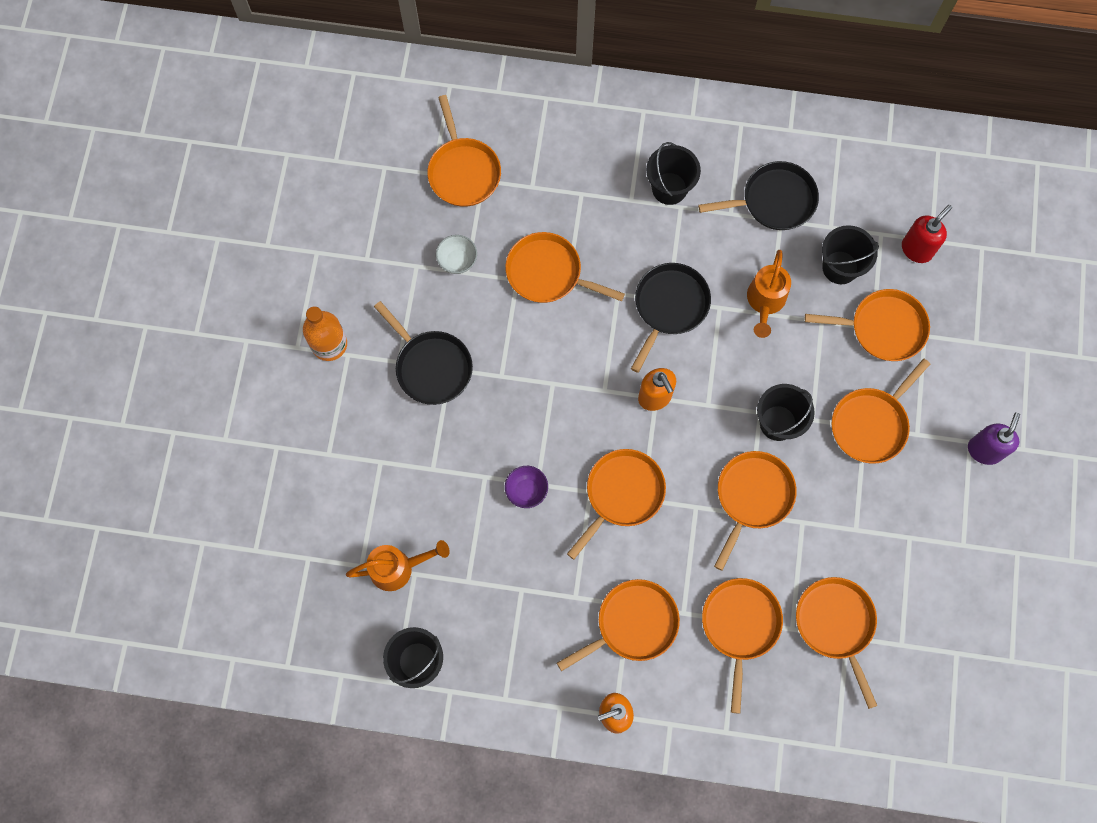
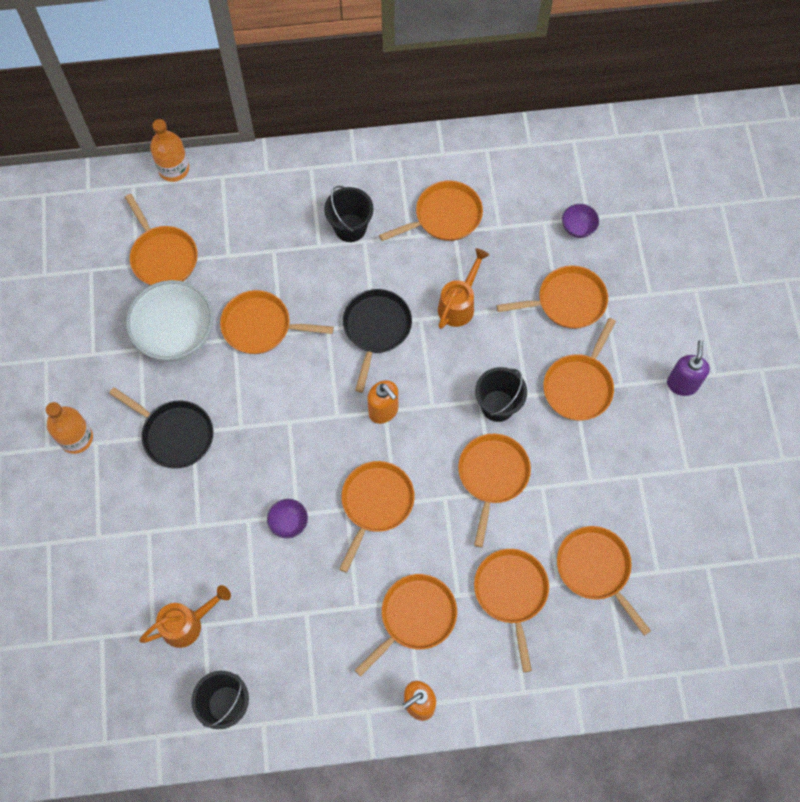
camera: 15 degrees left, 5 degrees down
(457, 261) = (176, 335): white bowl -> white bowl, size x2.24
(497, 77) = (174, 169): none -> orange bottle
(765, 302) = (459, 304): orange watering can -> orange watering can turned 150 degrees counterclockwise
(774, 200) = (444, 216): black pan -> orange pan
(840, 267) = (516, 259): black bucket -> none
(917, 249) = (578, 228): red soap dispenser -> purple bowl

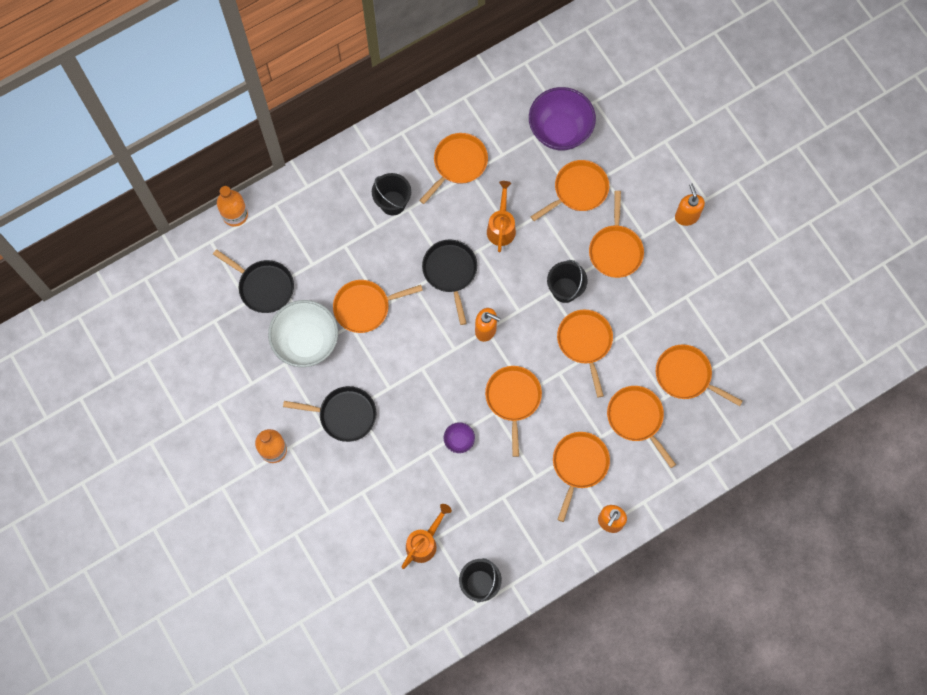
camera: 25 degrees left, 5 degrees up
(163, 256) = (264, 286): orange pan -> black pan
(578, 228) = (560, 130): purple bowl -> purple bowl, size x2.24
(682, 384) = (686, 216): purple soap dispenser -> orange soap dispenser

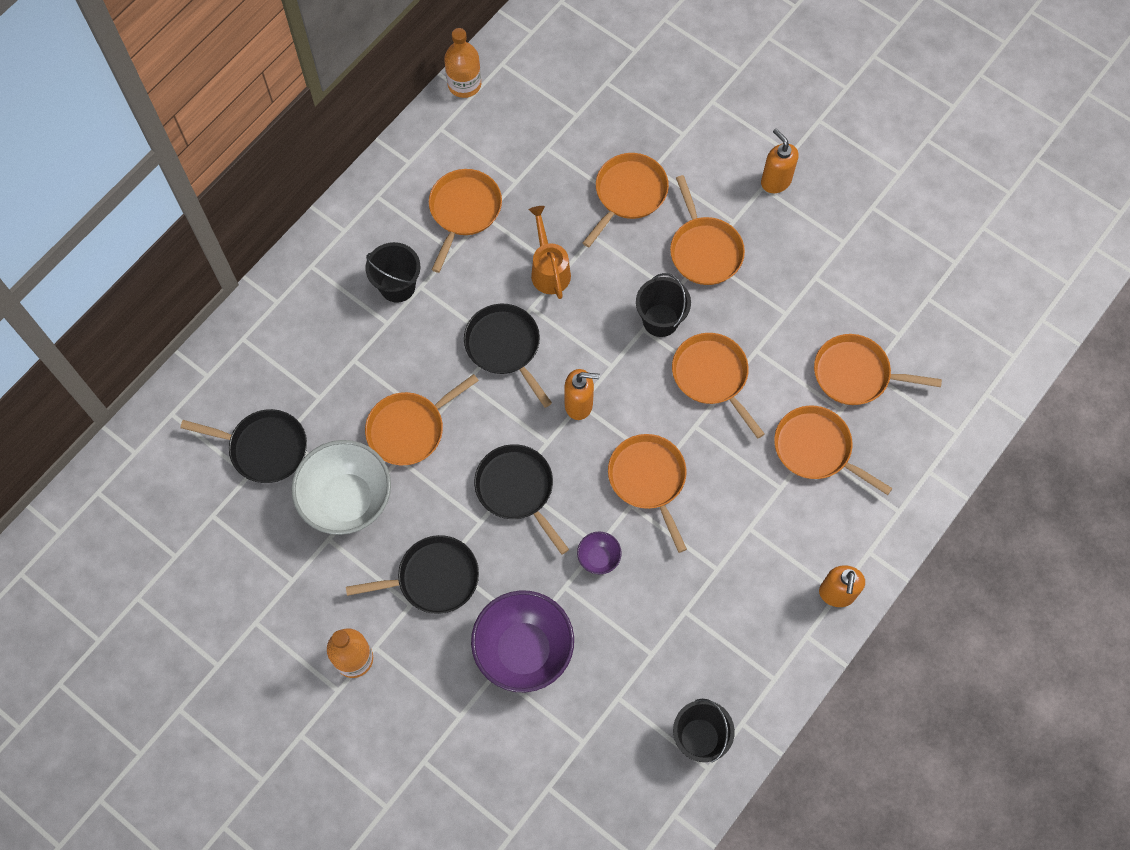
camera: 20 degrees left, 5 degrees down
(235, 214) = (193, 369): orange bottle -> orange bottle (464, 84)
(422, 374) = (517, 489): none -> black pan
(424, 542) = (604, 709): orange watering can -> none
(560, 130) = (577, 130): purple bowl -> purple bowl (523, 650)
(579, 465) = (767, 534): orange pan -> none

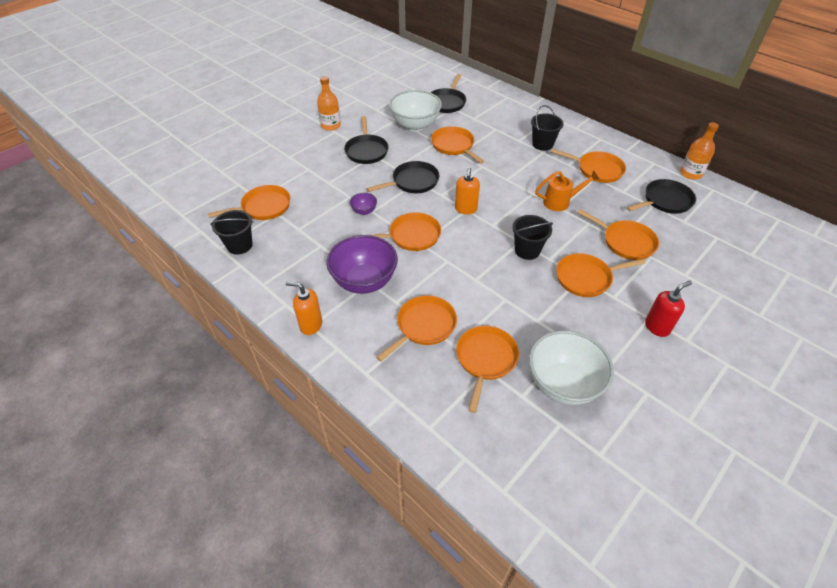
camera: 95 degrees right, 20 degrees down
(505, 347) = (505, 181): black pan -> black pan (665, 201)
(523, 650) = (317, 179): purple bowl -> purple bowl (364, 281)
(712, 376) = (484, 273): orange pan -> orange pan (263, 207)
(775, 181) = (657, 327): orange soap dispenser -> red soap dispenser
(875, 291) = (563, 384): none -> white bowl

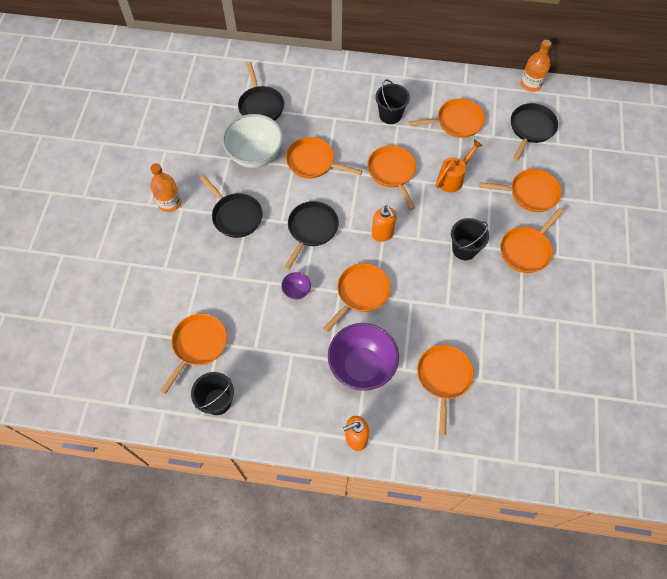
camera: 35 degrees left, 15 degrees up
(485, 360) = (510, 377): orange pan -> orange pan (392, 172)
(563, 384) = (576, 361): white bowl -> none
(657, 327) = (603, 266): red soap dispenser -> none

